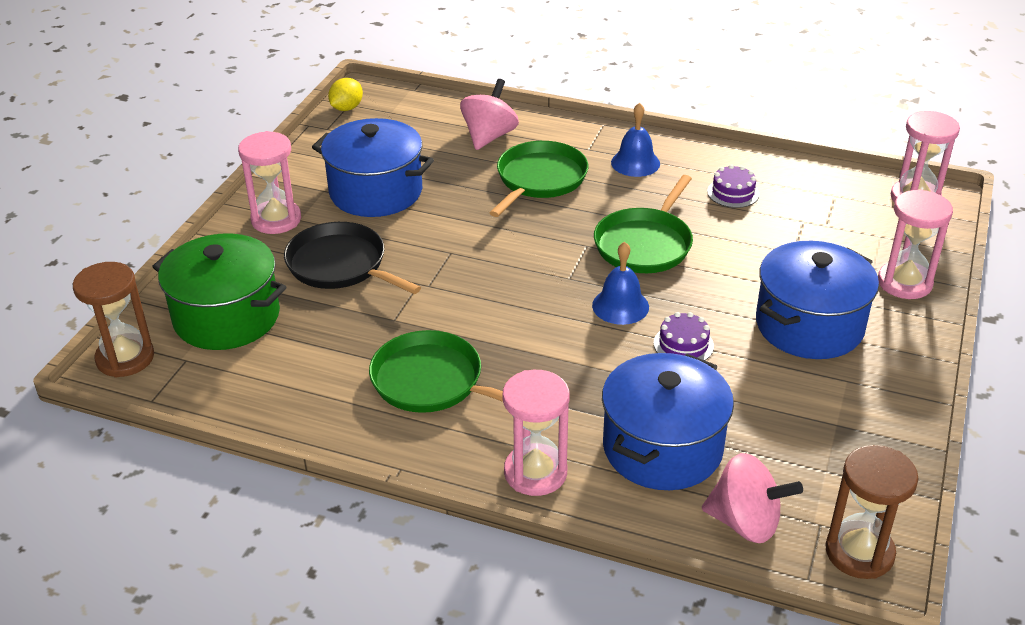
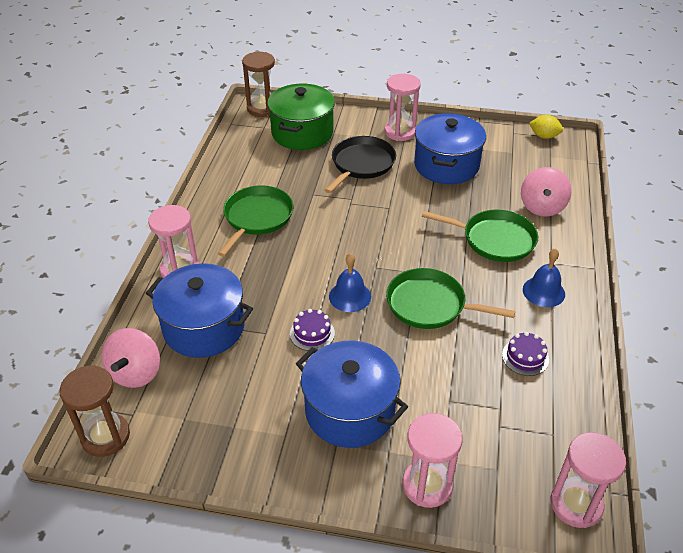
camera: 80 degrees right, 5 degrees up
(489, 136) = (542, 207): pink spinning top -> pink spinning top turned 90 degrees clockwise

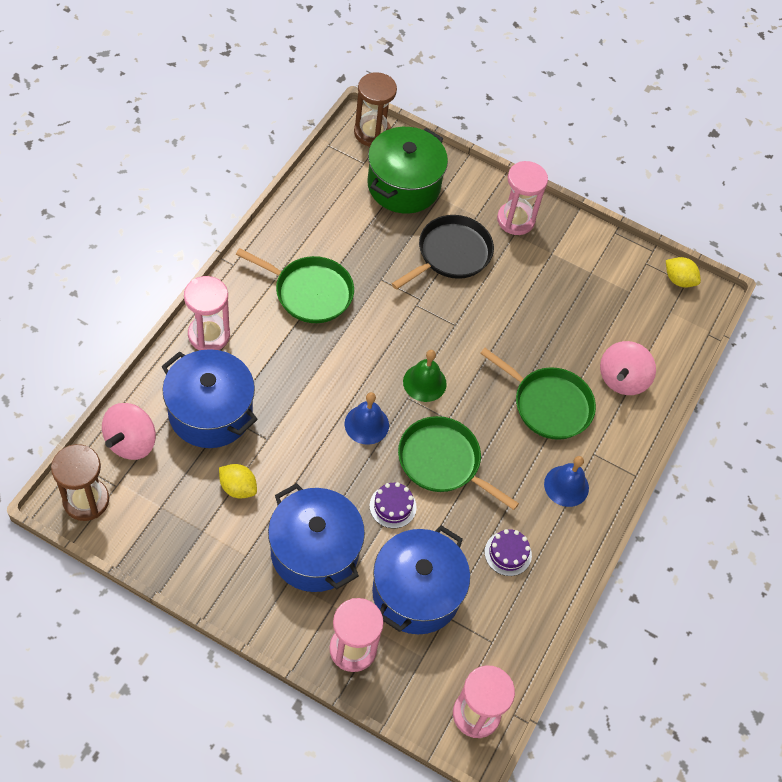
camera: 10 degrees right, 15 degrees up
(254, 380) = (238, 488): none -> yellow lemon
(257, 218) = (309, 292): green pan -> green pan turned 75 degrees clockwise
(312, 333) = (312, 455): purple cake -> purple cake (393, 506)
(384, 253) = (424, 382): none -> green bell
(446, 165) = (545, 286): blue pot -> blue pot (416, 592)

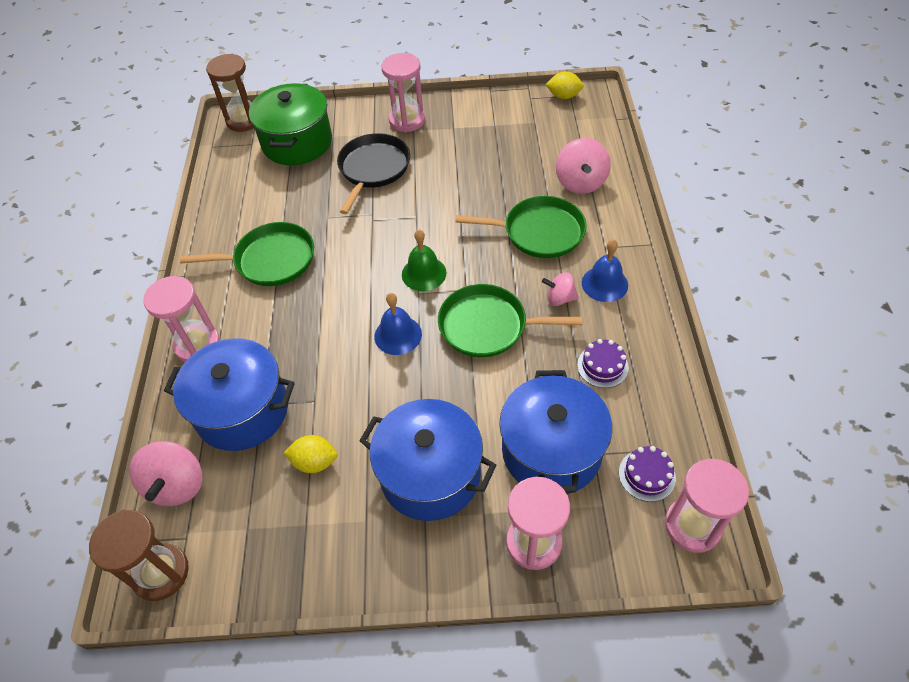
camera: 20 degrees left, 5 degrees down
(393, 506) = (472, 389): purple cake -> purple cake (647, 475)
(519, 475) = (559, 298): none -> pink spinning top

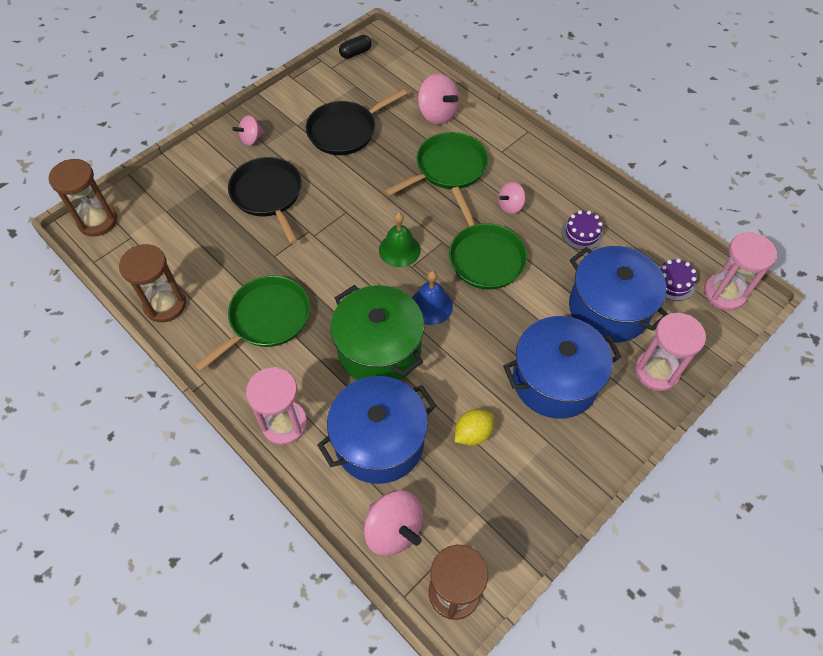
camera: 45 degrees left, 5 degrees up
(220, 204) = (165, 305): none -> brown hourglass
(297, 142) = (174, 211): green pot -> green pot (379, 349)
(407, 120) = (251, 139): pink hourglass -> pink spinning top
(486, 153) = (345, 131): none -> black pan
(488, 326) = (484, 256): green pan -> green pan turned 75 degrees counterclockwise
(563, 96) = (355, 53): yellow lemon -> black capsule
(604, 283) = (527, 177): blue bell -> none

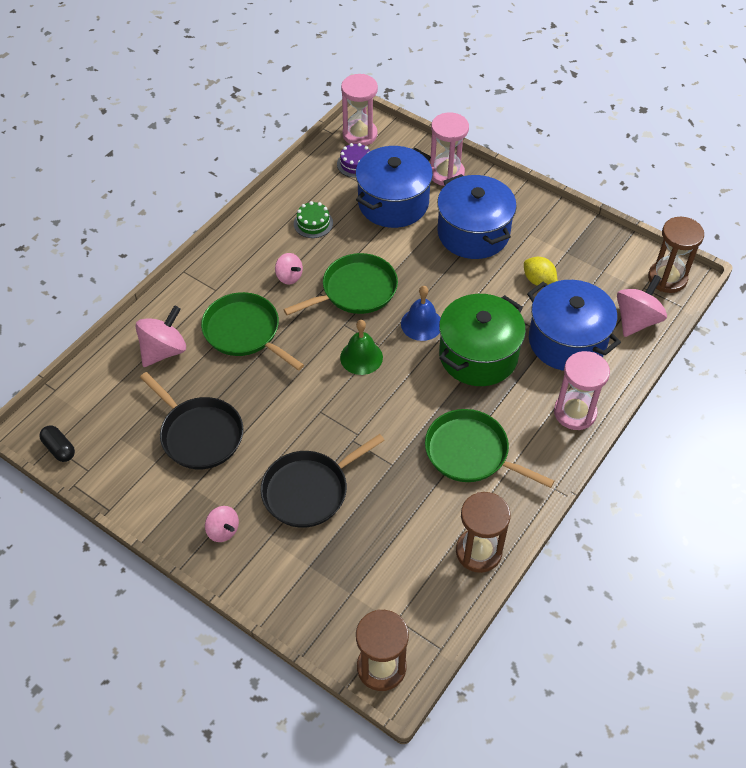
camera: 100 degrees left, 5 degrees down
(582, 233) = (313, 223): purple cake -> green cake

